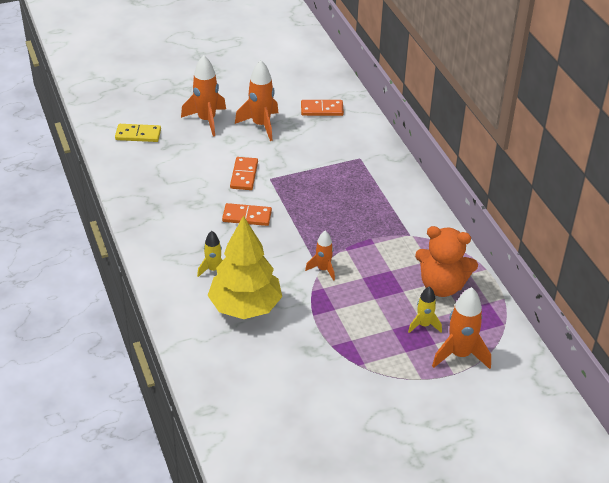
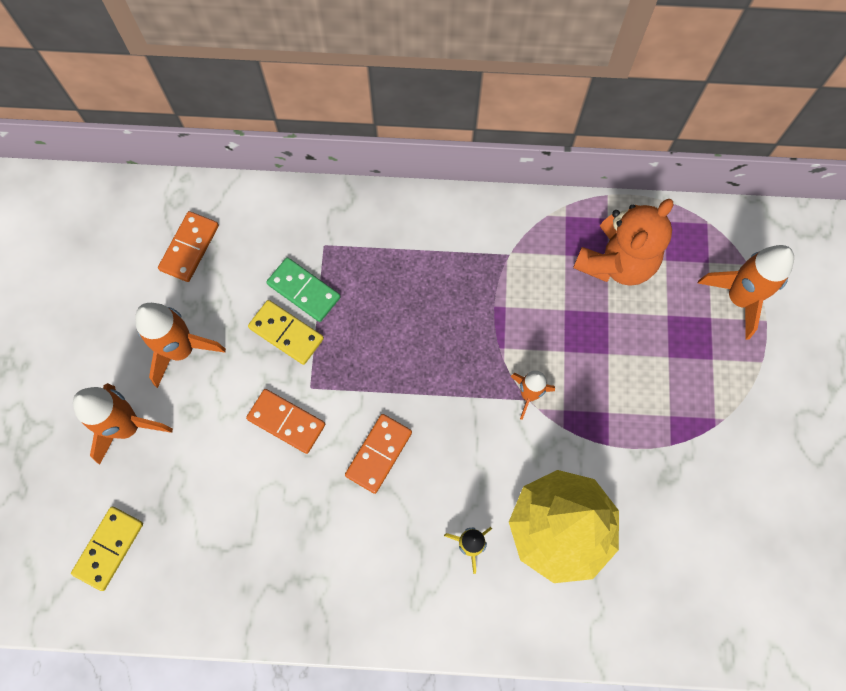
camera: 65 degrees left, 30 degrees up
(296, 159) = (286, 333): none -> yellow domino
(326, 158) = (303, 291): none -> green domino
(424, 325) = (675, 316): yellow rocket -> none

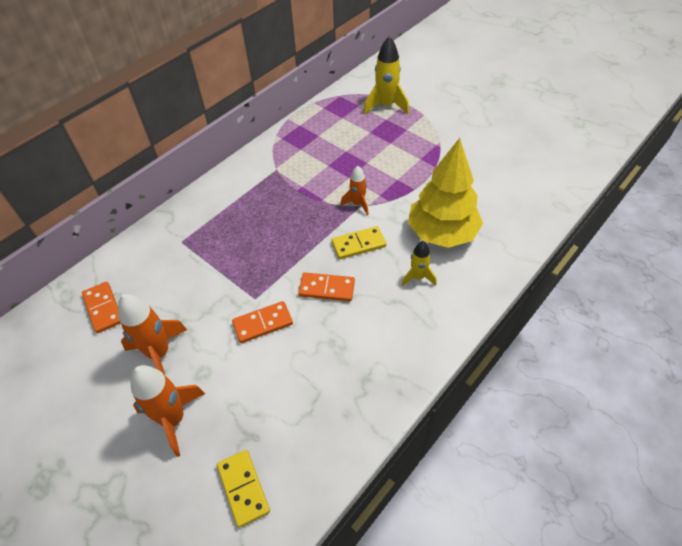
camera: 50 degrees left, 20 degrees down
(286, 333) = (210, 290): yellow domino -> yellow domino (358, 244)
(303, 291) = (196, 267): green domino -> none
(378, 454) = (326, 288): orange domino -> orange domino turned 60 degrees counterclockwise
(616, 261) = (324, 134): orange teddy bear -> none
(738, 298) = (386, 106): orange rocket -> yellow rocket

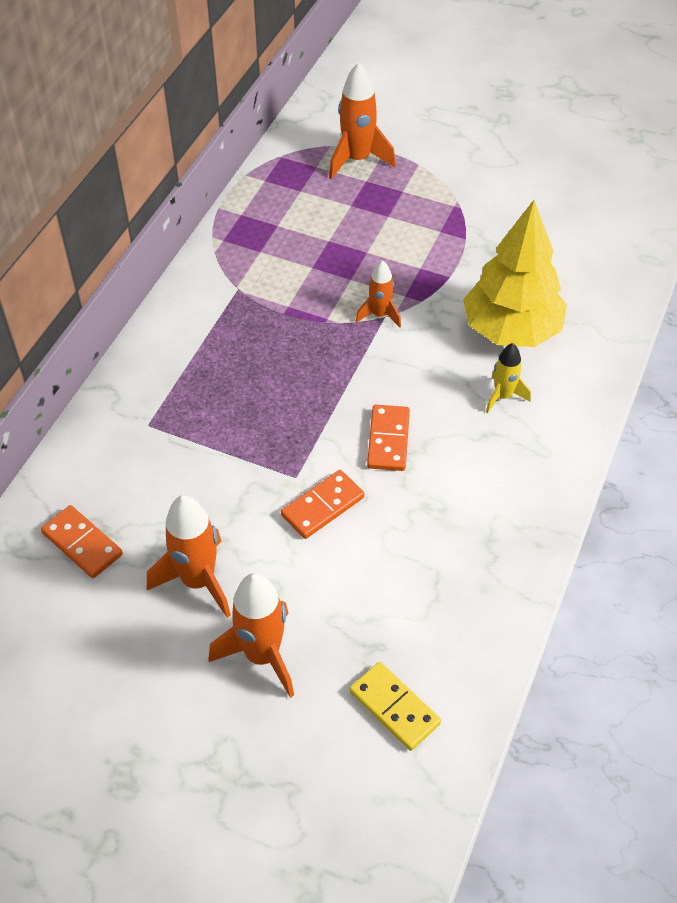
camera: 20 degrees left, 0 degrees up
(326, 288) = (388, 440): orange domino -> orange domino turned 75 degrees counterclockwise
(358, 244) = (405, 371): yellow domino -> none
(386, 106) = (357, 160): yellow rocket -> orange rocket

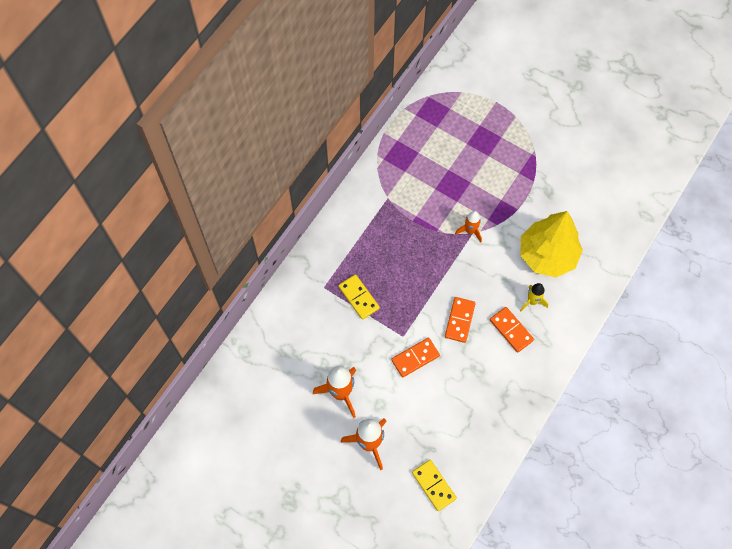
camera: 10 degrees right, 15 degrees up
(82, 544) = (280, 359): orange domino -> orange domino (511, 330)
(210, 431) = (359, 297): none -> yellow domino
(357, 160) = (477, 106): orange rocket -> none

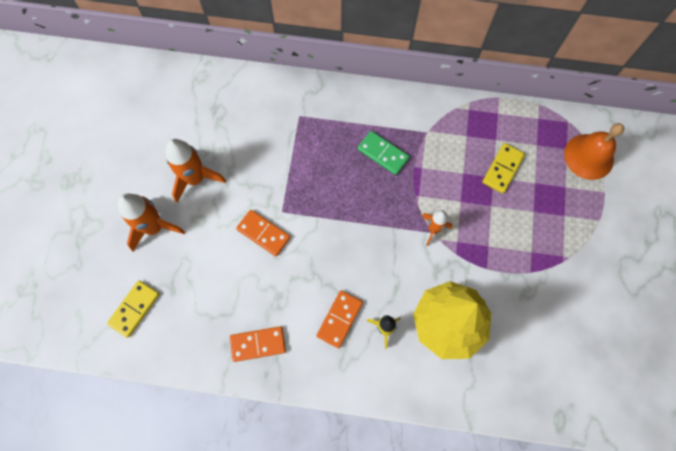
camera: 65 degrees right, 5 degrees up
(359, 297) = (303, 152): yellow domino -> yellow domino (502, 169)
(390, 238) = (383, 154): none -> green domino
(460, 320) = (325, 261): orange domino -> orange domino (258, 344)
(463, 97) = (589, 156): none -> orange bell

